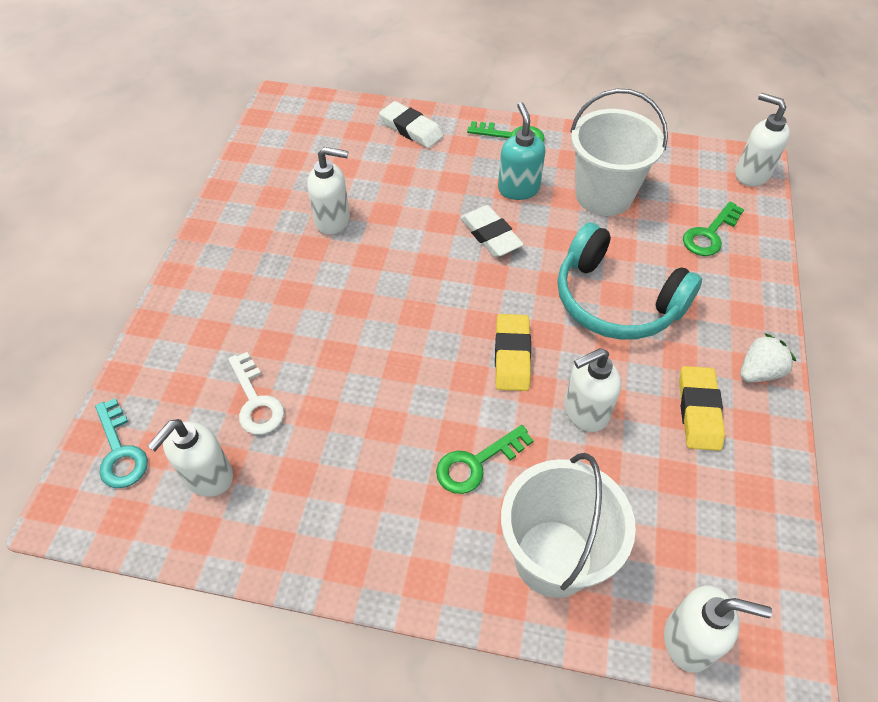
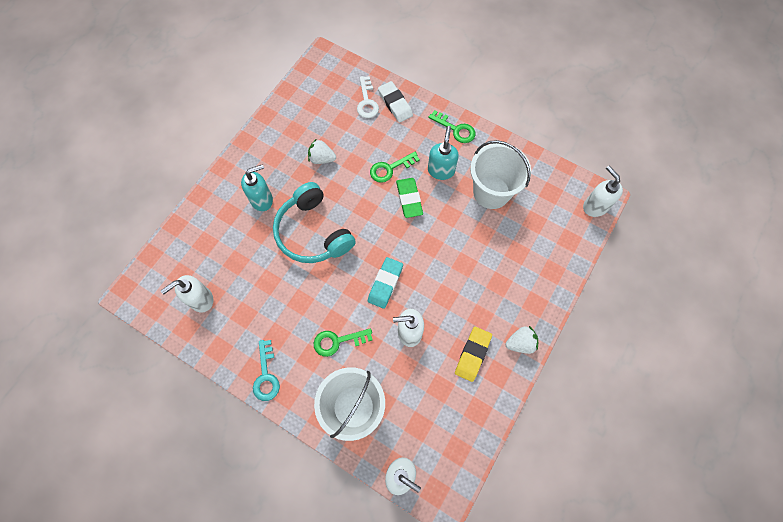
camera: 20 degrees right, 15 degrees up
(120, 452) = (163, 270): turquoise key -> turquoise key (266, 375)
(256, 401) = (239, 264): white key -> white key (367, 102)
(259, 299) = (262, 200): none -> turquoise soap dispenser
(333, 220) = (322, 159): white soap dispenser -> white strawberry
(490, 235) = (409, 199): white eraser -> green eraser
(512, 355) = (385, 284): yellow eraser -> turquoise eraser
(616, 300) = (462, 268): turquoise headphones -> turquoise headphones (313, 232)
(709, 234) = (543, 242): green key -> green key (390, 169)

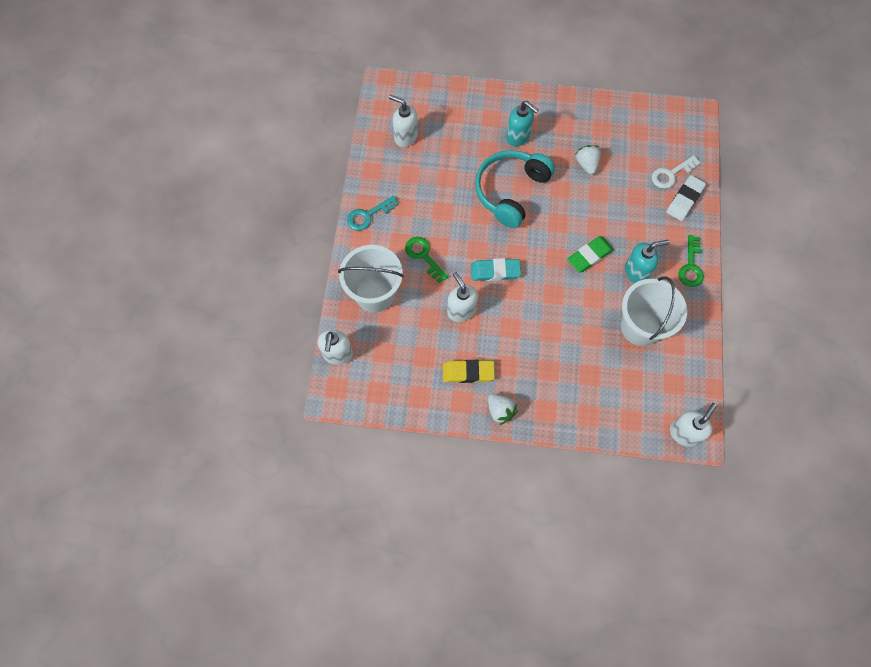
camera: 65 degrees right, 0 degrees up
(390, 169) = (611, 226): green key -> none

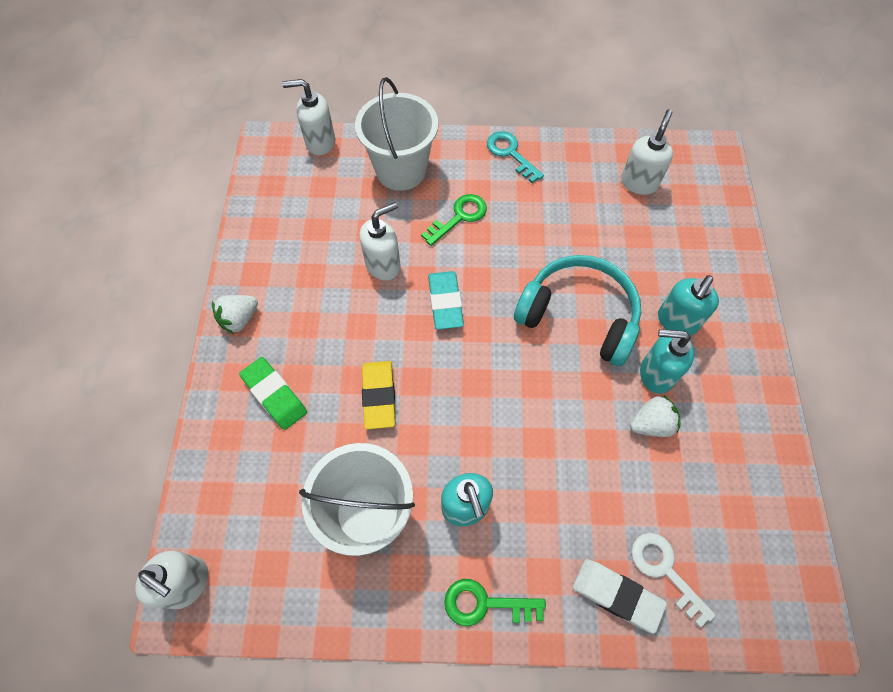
camera: 85 degrees right, 5 degrees down
(468, 372) = (294, 278): yellow eraser -> yellow eraser (379, 396)
(554, 155) = (655, 374): none -> turquoise soap dispenser
(589, 256) = (485, 431): green eraser -> green eraser (274, 395)

